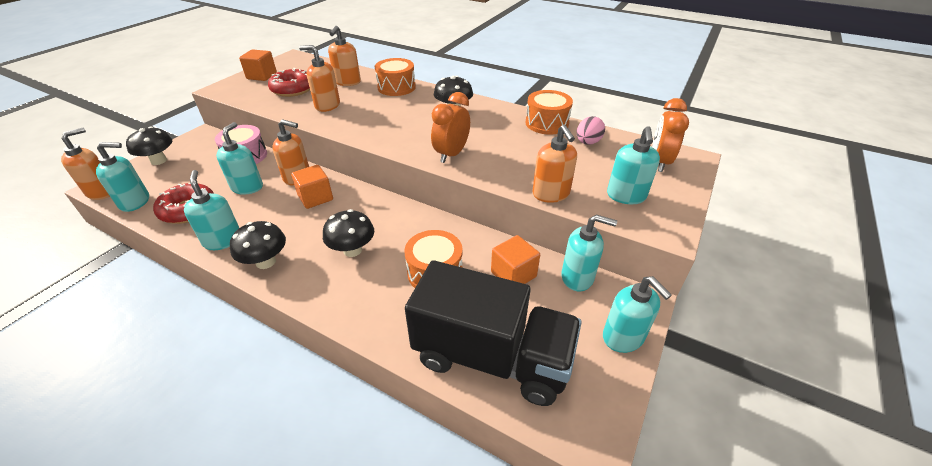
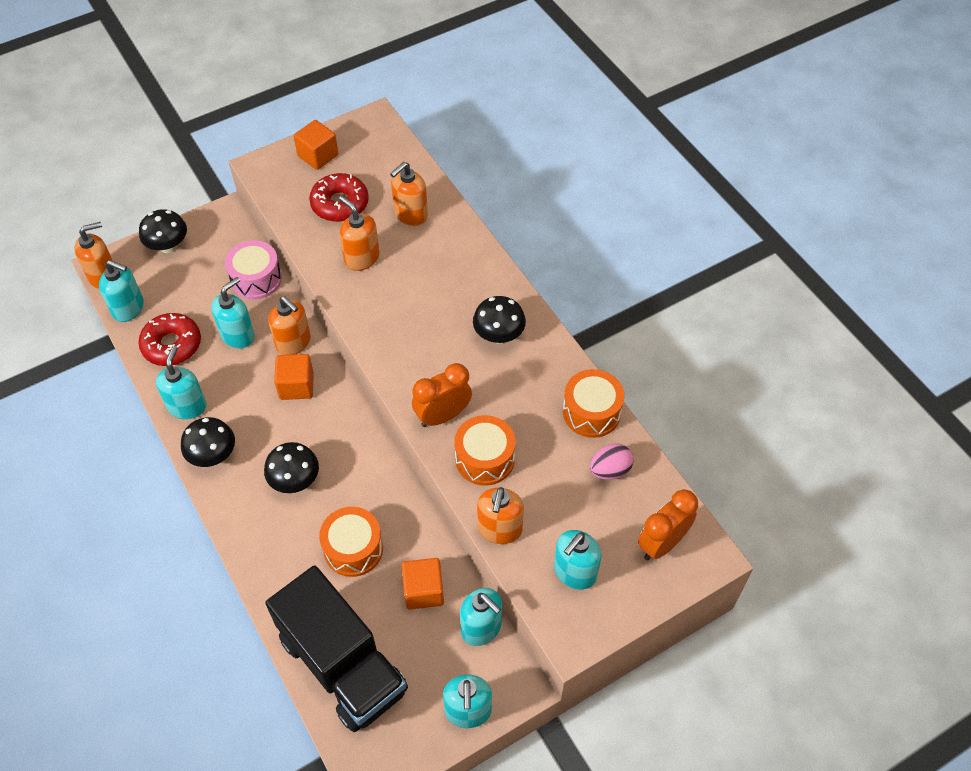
camera: 30 degrees right, 15 degrees up
(396, 87) = (462, 253): orange drum -> orange drum (485, 459)

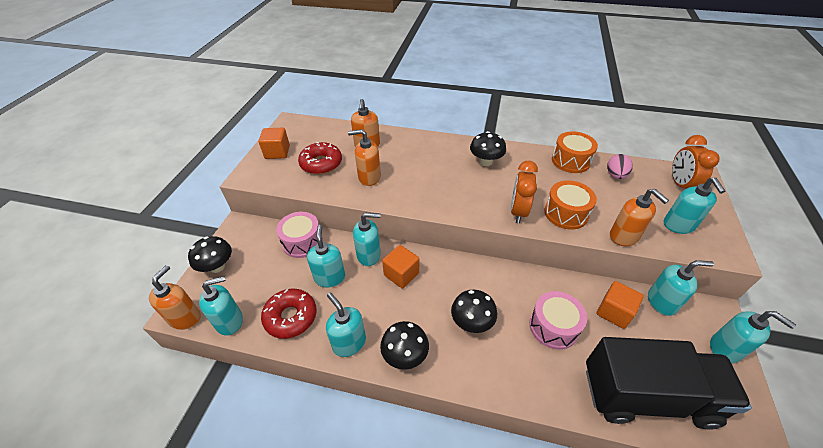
camera: 45 degrees left, 10 degrees down
(293, 342) = (369, 255): orange soap dispenser -> turquoise soap dispenser
(353, 549) = (553, 327): orange drum -> pink drum

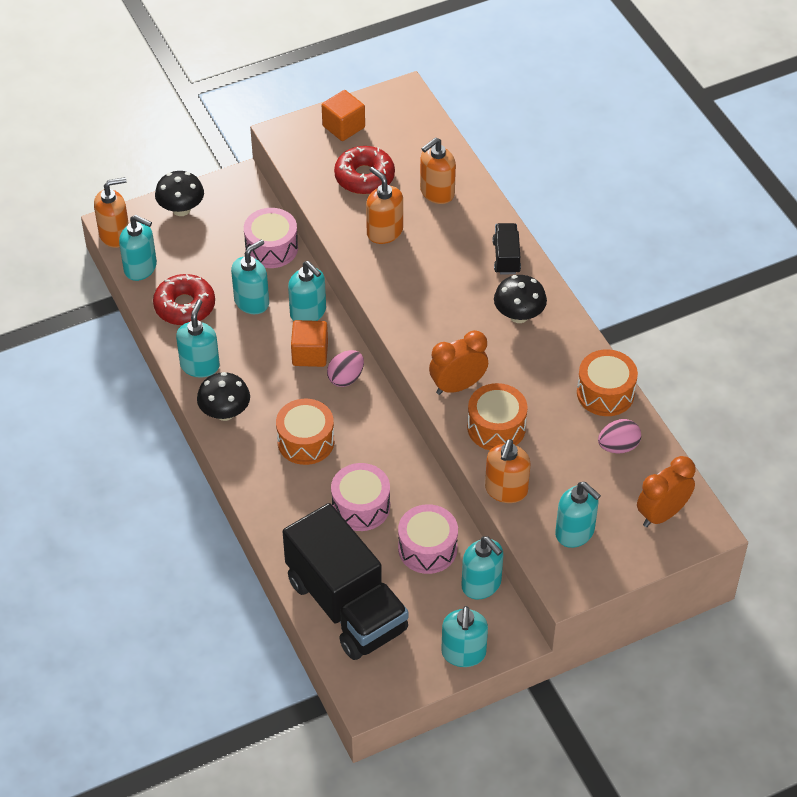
camera: 50 degrees right, 5 degrees up
(437, 268) = (346, 378): none -> pink egg
(440, 145) = (506, 257): none -> black truck
(472, 322) = (306, 441): black mushroom -> orange drum
(614, 312) = (427, 548): orange cube -> pink drum
(679, 225) = (575, 532): turquoise soap dispenser -> turquoise soap dispenser turned 90 degrees counterclockwise

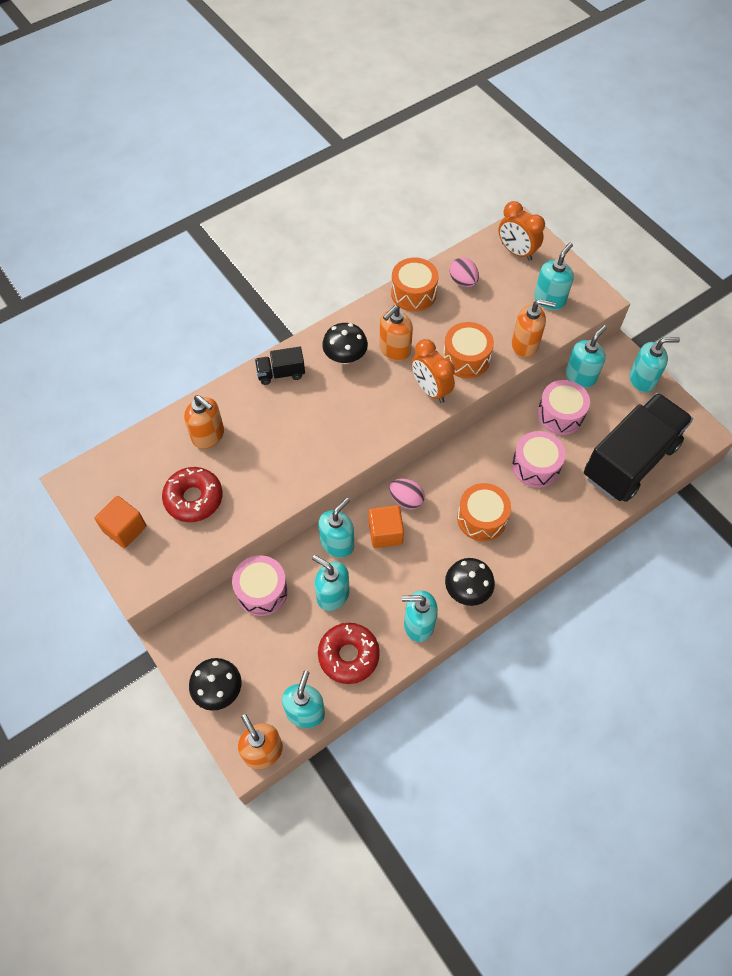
camera: 100 degrees left, 10 degrees up
(384, 232) = (264, 470): orange soap dispenser -> orange soap dispenser (394, 349)

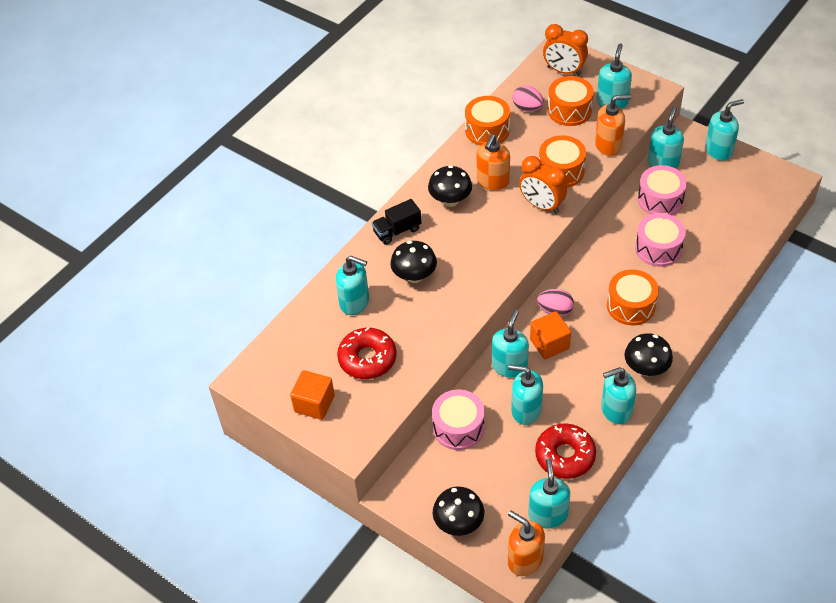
camera: 15 degrees left, 10 degrees down
(208, 436) = (355, 302): orange soap dispenser -> turquoise soap dispenser
(276, 426) = (414, 276): none -> black mushroom
(503, 296) = (569, 110): none -> orange drum
(630, 460) = (738, 220): black truck -> none

